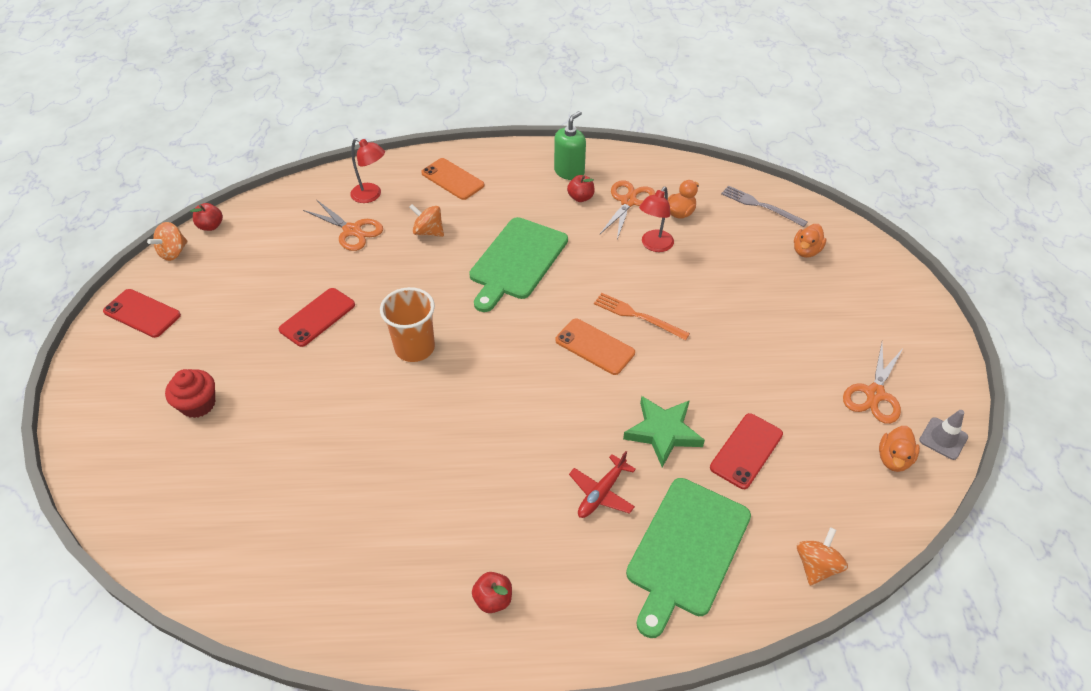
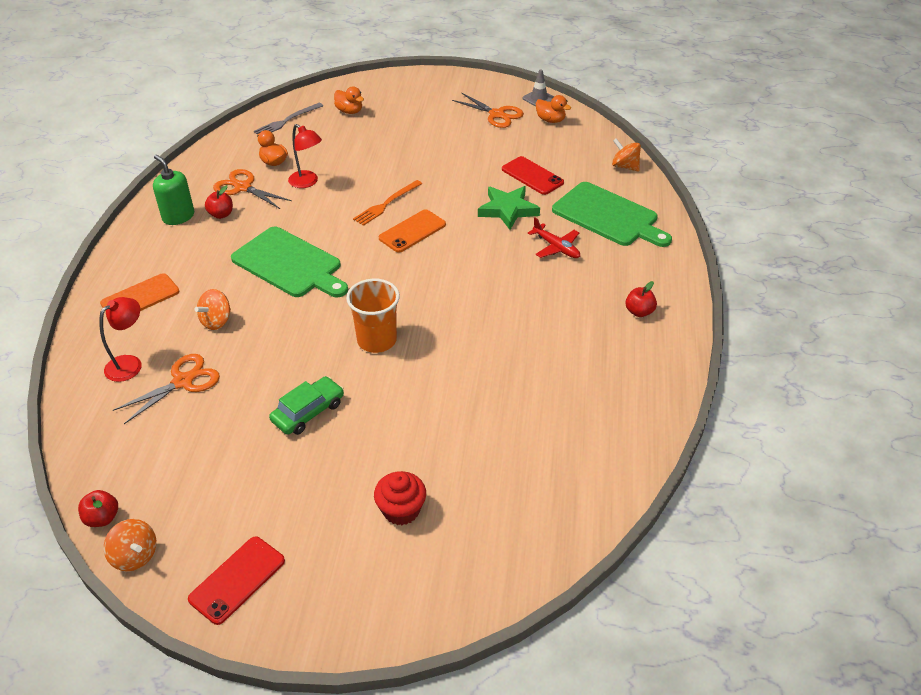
camera: 80 degrees left, 5 degrees down
(317, 317) = (308, 412): red phone -> green car

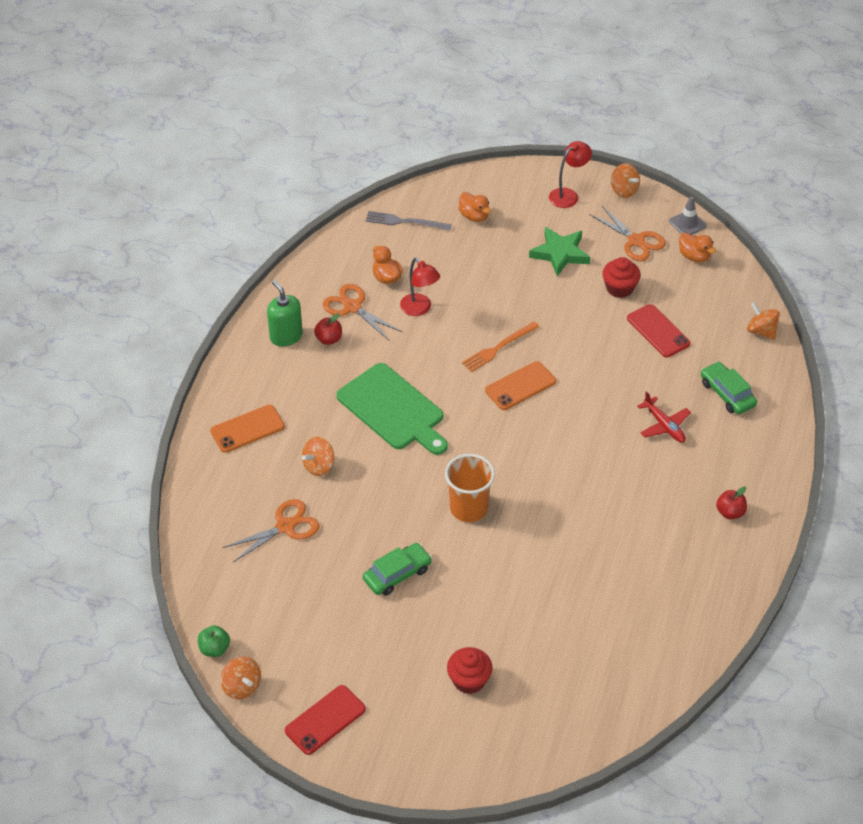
camera: 10 degrees right, 5 degrees up
(102, 518) = (214, 649): red apple -> green apple
(130, 364) = (237, 501): red lamp -> red lamp (568, 195)
(287, 121) = (405, 222): grey fork -> grey fork turned 45 degrees clockwise
(478, 82) = (624, 190): none -> orange spinning top
(490, 149) = (619, 288): none -> red cupcake
(508, 210) = (623, 372): green star -> green star (560, 253)
(608, 216) = (727, 394): green cutting board -> green car

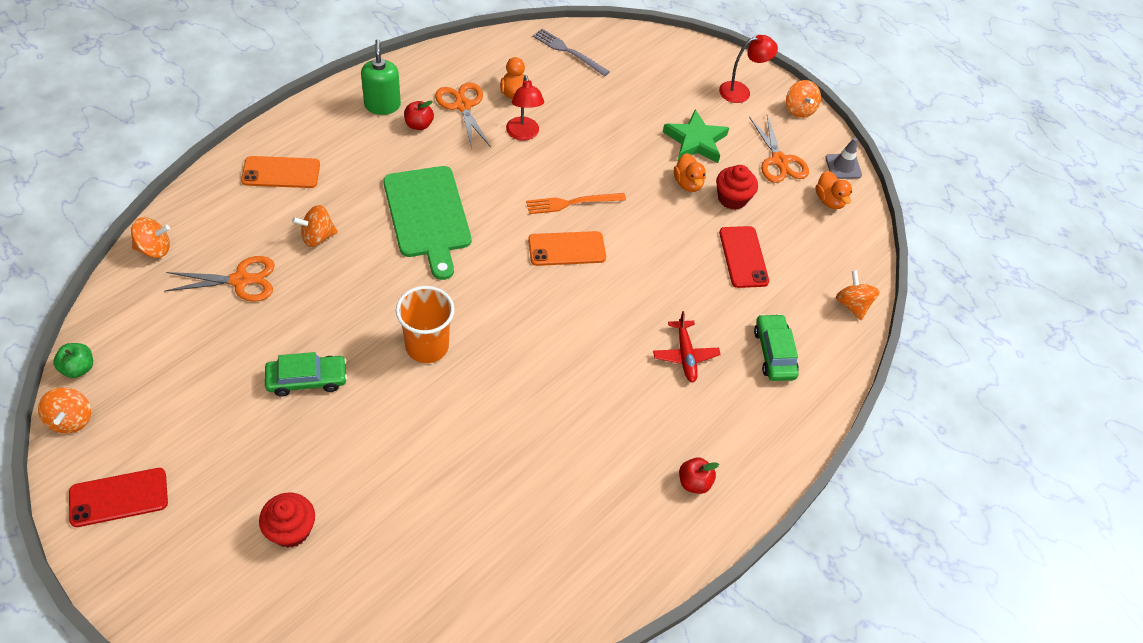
camera: 20 degrees right, 5 degrees up
(196, 535) = (154, 248): none -> orange spinning top
(474, 216) = (637, 73): orange duck -> orange duck (688, 183)

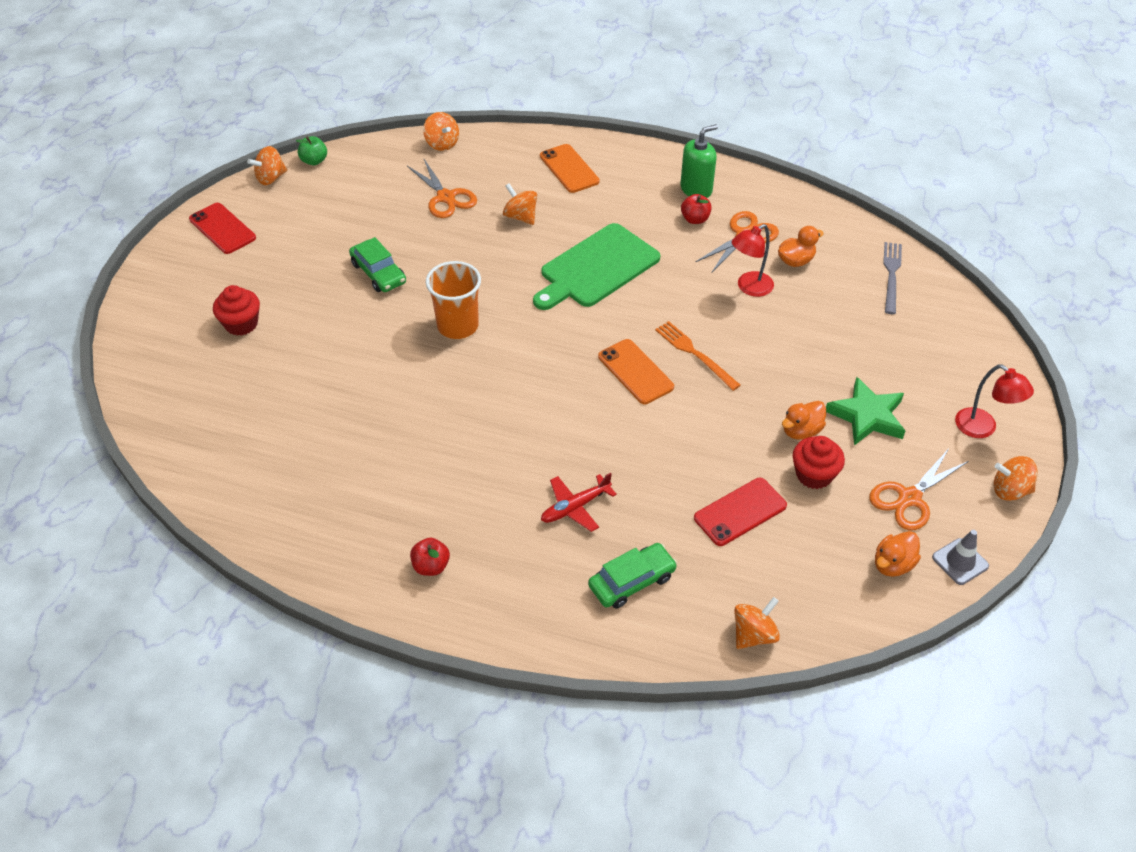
camera: 70 degrees right, 5 degrees down
(799, 109) = (1010, 490): orange spinning top -> orange spinning top turned 45 degrees clockwise

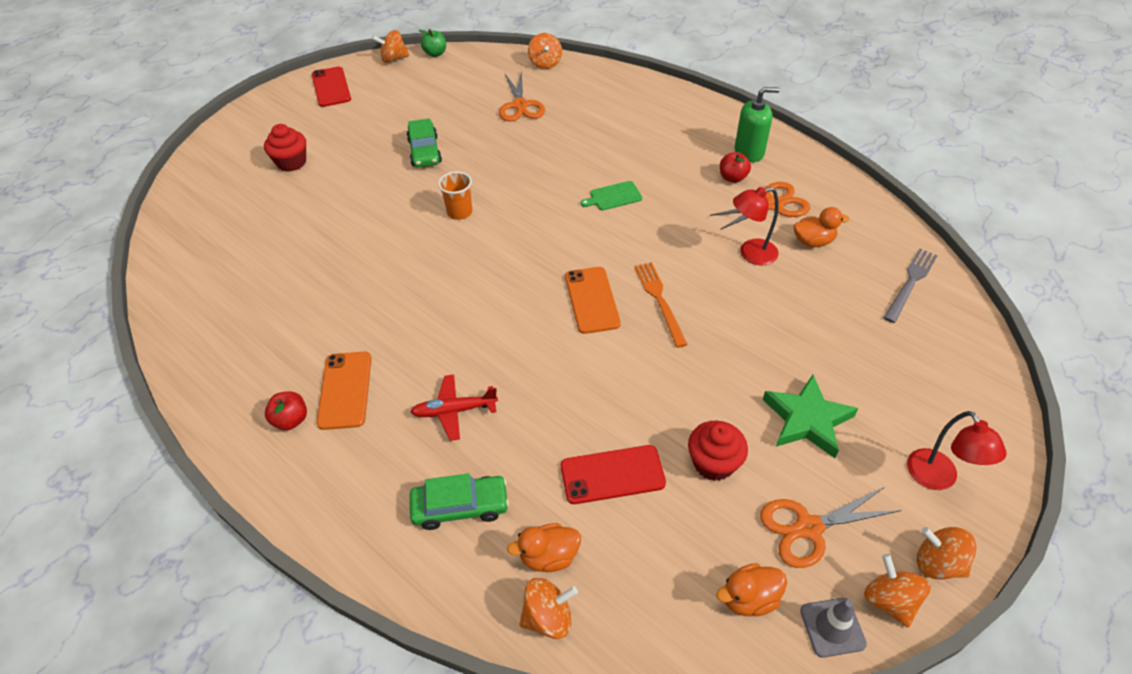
camera: 25 degrees right, 0 degrees up
(458, 326) = (459, 212): orange cup -> orange cup, size x0.64
(520, 217) = (573, 136): orange spinning top -> orange spinning top (889, 600)
(569, 169) = (641, 107): orange phone -> orange phone (345, 390)
(596, 268) = (613, 196): green cutting board -> green cutting board, size x0.44
(801, 431) = (725, 411): orange duck -> orange duck (549, 556)

